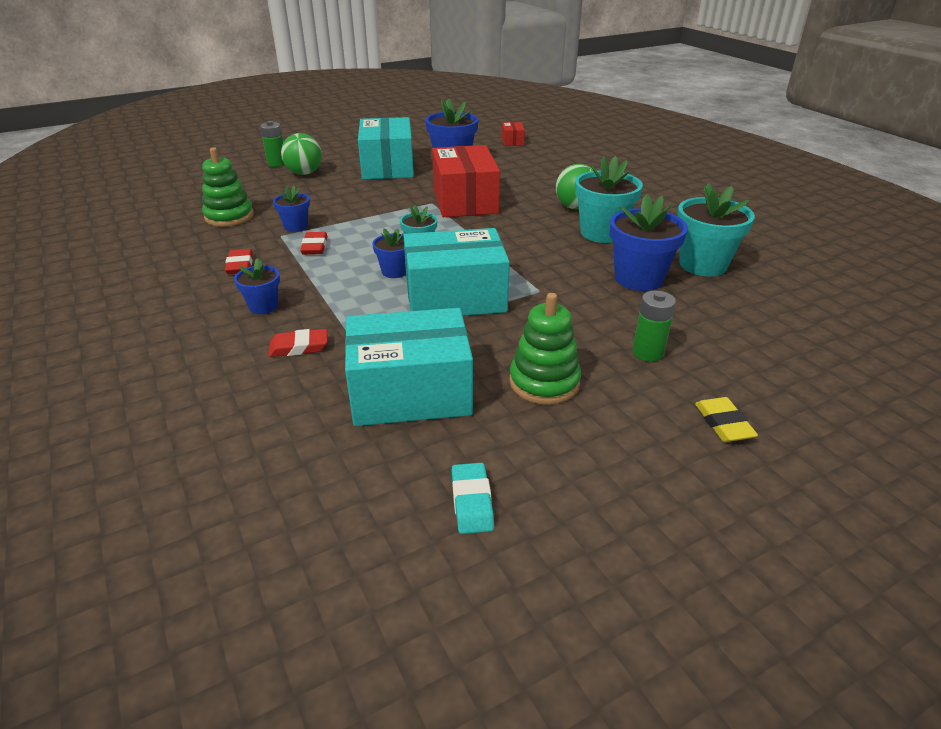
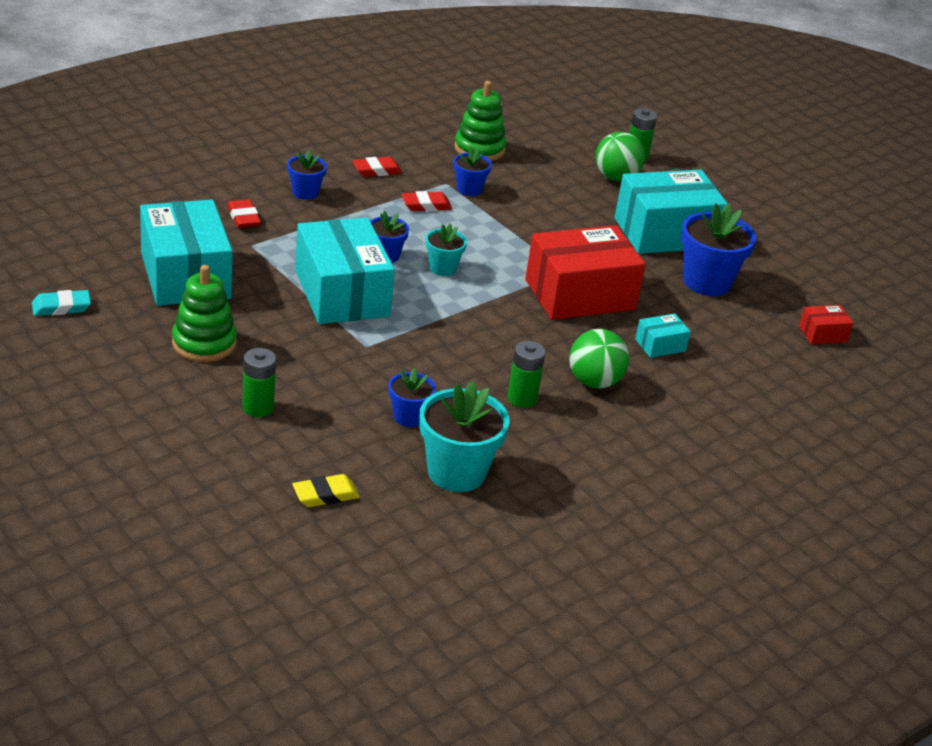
camera: 75 degrees right, 0 degrees up
(528, 183) = (660, 345): none -> turquoise box
(601, 233) = (522, 398): turquoise flower pot -> green battery
(638, 278) = (408, 417): blue flower pot -> blue flower pot, size x0.55
(723, 423) = (151, 439): yellow eraser -> yellow eraser (325, 495)

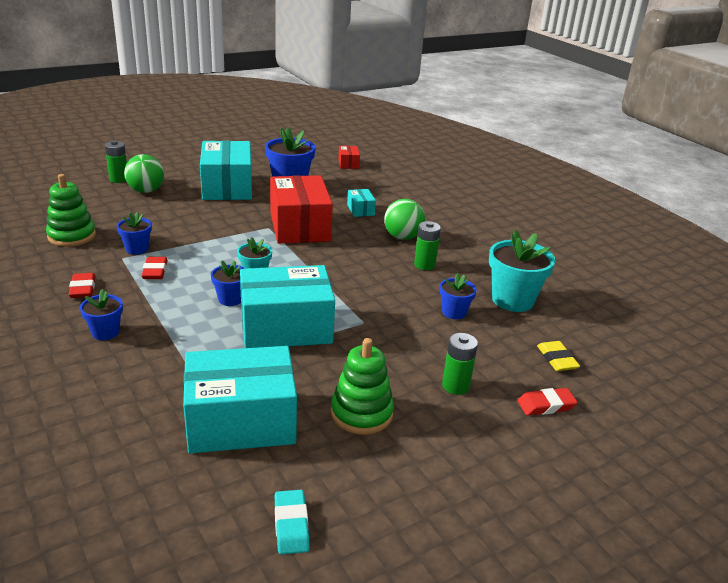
camera: 80 degrees left, 5 degrees down
(243, 217) = (139, 374): red eraser -> red eraser (546, 405)

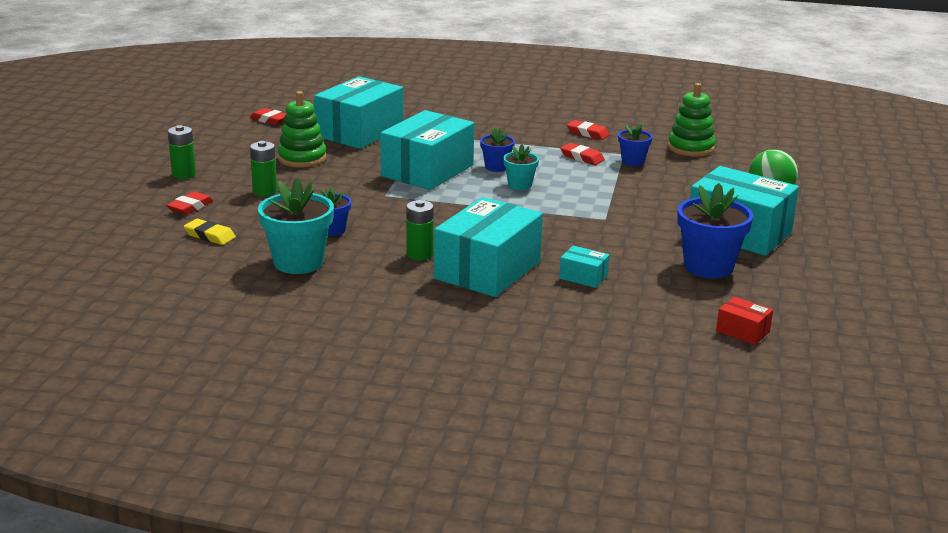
camera: 135 degrees right, 5 degrees down
(105, 332) = (515, 126): blue flower pot -> none
(119, 179) = (818, 192): green battery -> green battery (184, 174)
(291, 525) = (270, 120): turquoise eraser -> red eraser
(299, 227) = (586, 232): red box -> none
(402, 237) = (487, 270): green ball -> turquoise box

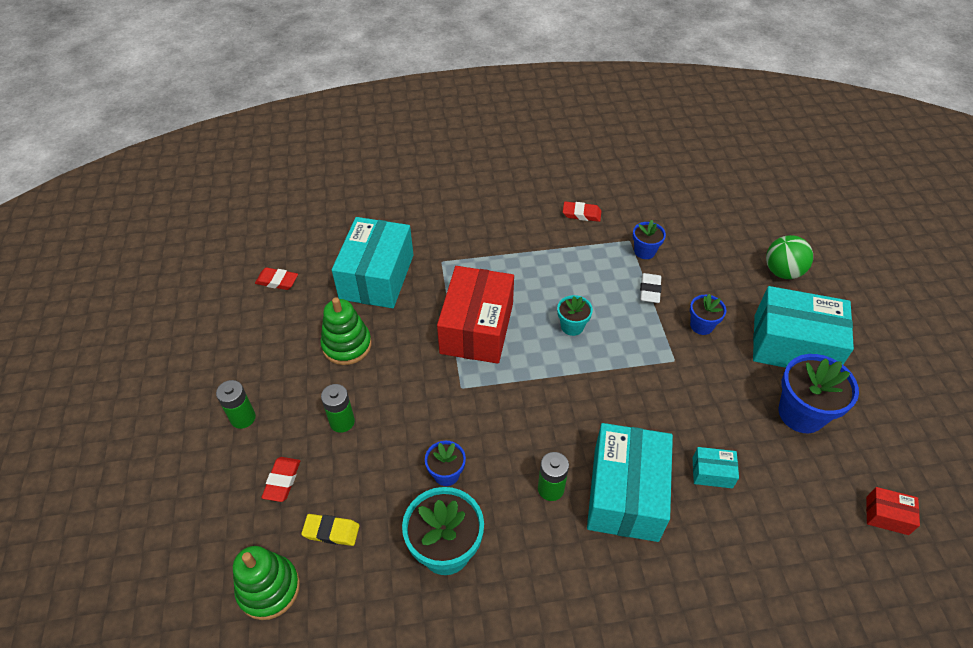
camera: 20 degrees left, 25 degrees up
(427, 171) = (477, 328): turquoise box -> red box
(496, 167) = (534, 300): blue flower pot -> blue flower pot (701, 325)
(582, 157) = (599, 258): red eraser -> none
(617, 181) = (650, 290): none -> white eraser
(691, 148) = (679, 212): green stacking toy -> green stacking toy (269, 588)

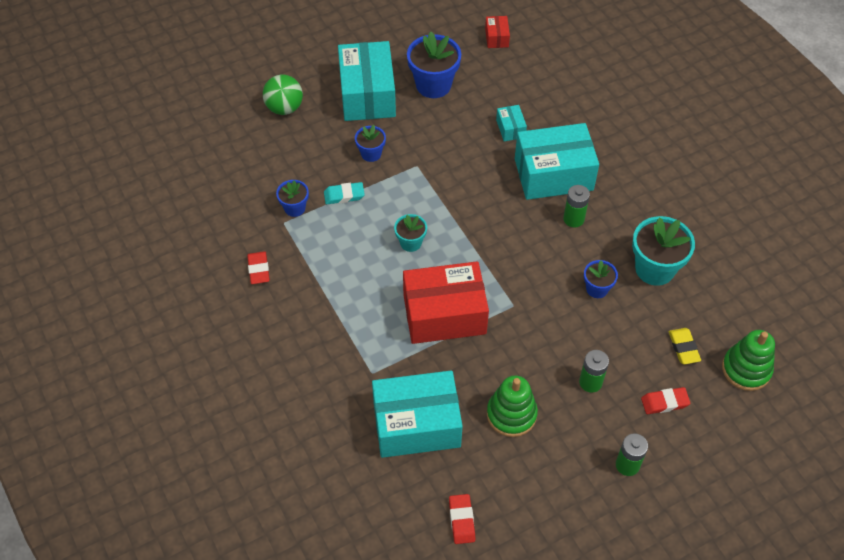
camera: 110 degrees left, 5 degrees up
(650, 290) = (344, 195): white eraser -> turquoise eraser

